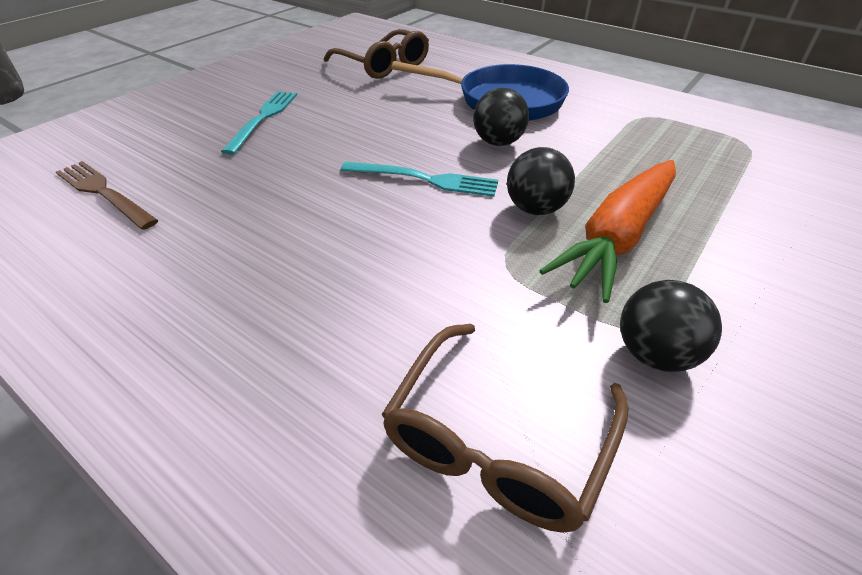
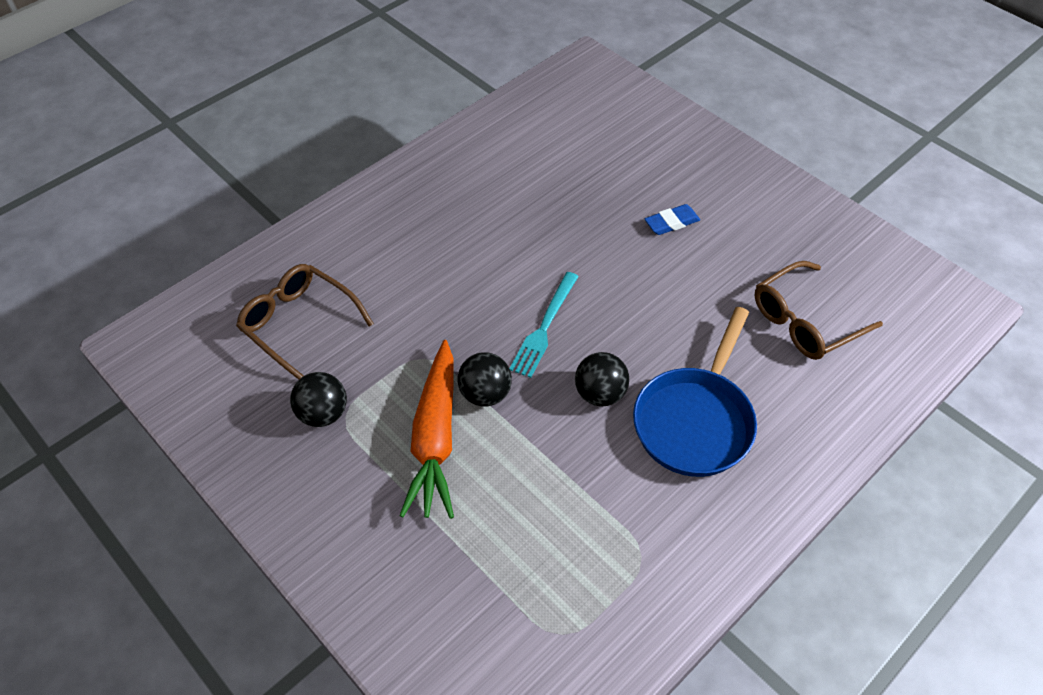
camera: 100 degrees right, 10 degrees up
(104, 193) = (563, 147): brown fork -> none
(263, 119) = (671, 222): turquoise fork -> blue eraser
(617, 237) = (435, 438): orange carrot -> orange carrot turned 135 degrees counterclockwise

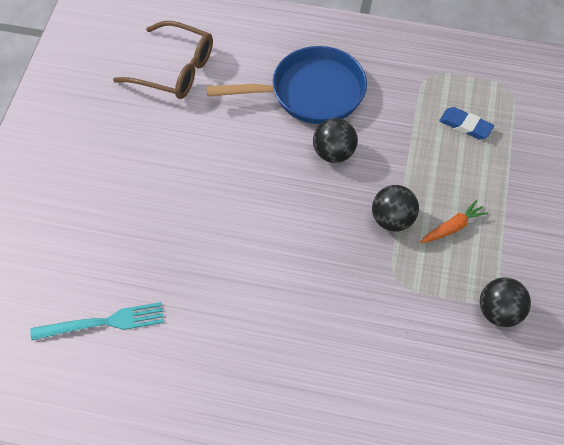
camera: 125 degrees left, 5 degrees up
(299, 325) = (445, 395): brown glasses -> none
(435, 438) = (453, 227): orange carrot -> orange carrot, size x0.46
(544, 327) = (303, 218): turquoise fork -> turquoise fork (103, 323)
(671, 222) = (127, 191): blue eraser -> blue eraser (465, 126)

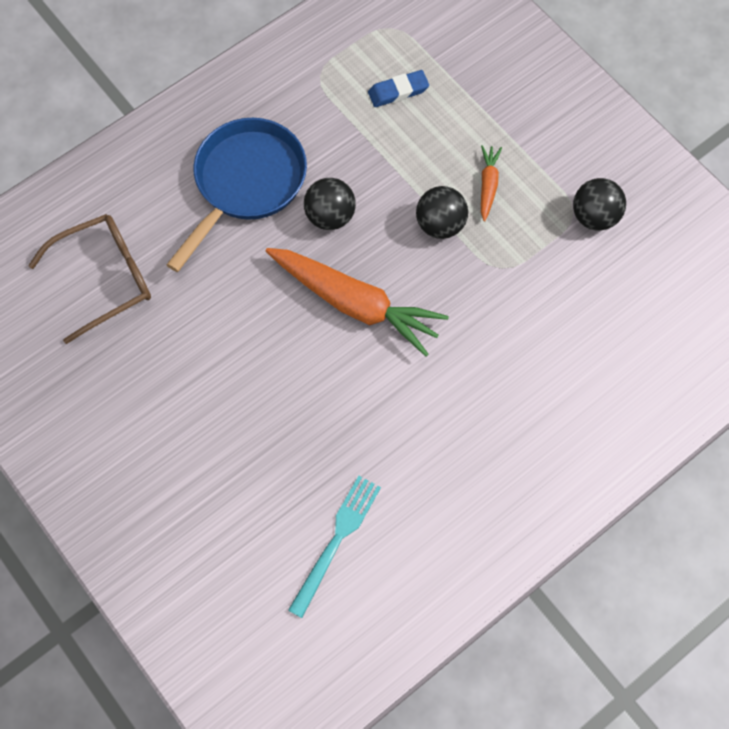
camera: 50 degrees left, 10 degrees up
(284, 212) = (355, 304): none -> orange carrot

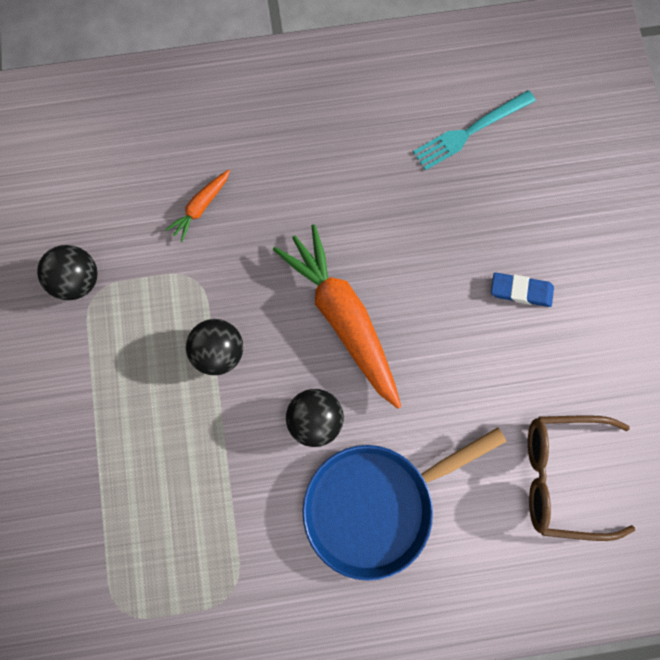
camera: 150 degrees left, 10 degrees up
(398, 91) = (165, 523): blue eraser -> blue eraser (520, 291)
(488, 185) = (149, 366): orange carrot -> orange carrot (201, 207)

